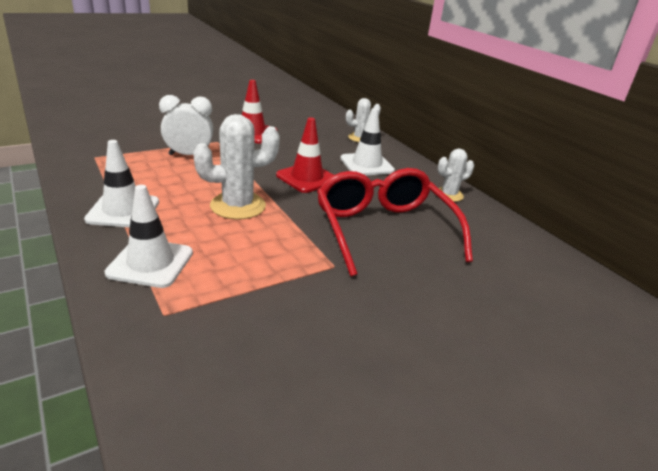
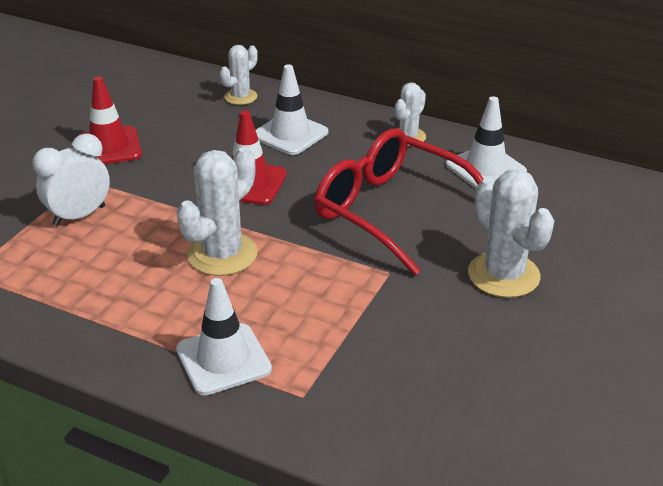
camera: 30 degrees left, 5 degrees up
(123, 211) = (112, 322): white traffic cone -> white traffic cone (485, 168)
(426, 311) = (503, 275): none -> white cactus

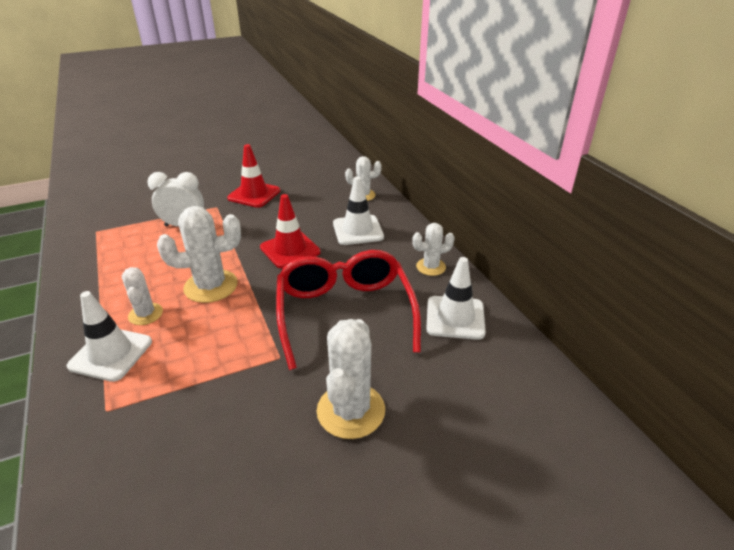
camera: 40 degrees right, 0 degrees up
(196, 312) = (145, 314): none -> white cactus

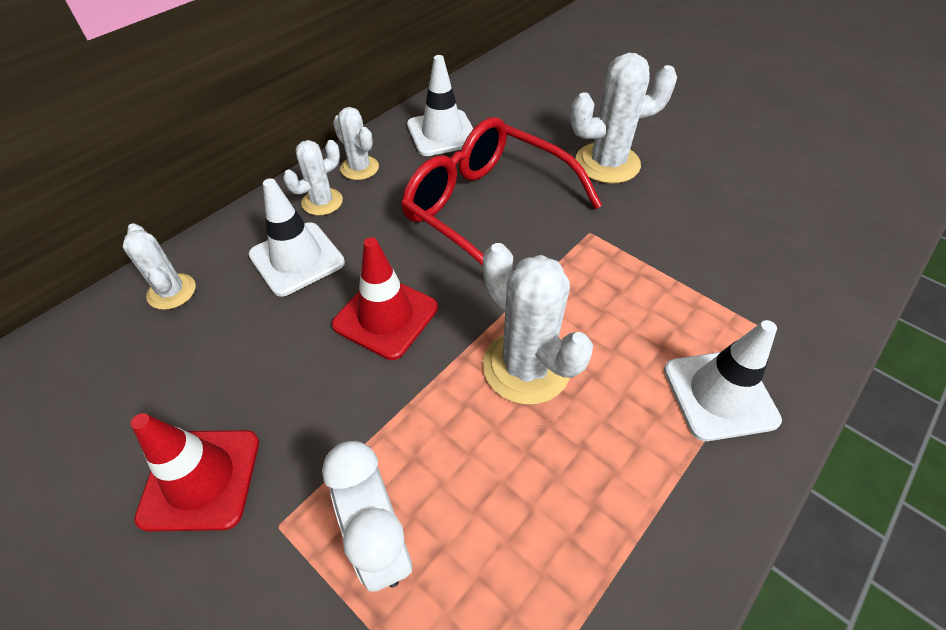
camera: 115 degrees left, 15 degrees up
(145, 314) = (633, 410): white cactus -> white cactus (322, 202)
(344, 312) = (487, 209): red glasses -> red glasses turned 75 degrees clockwise

